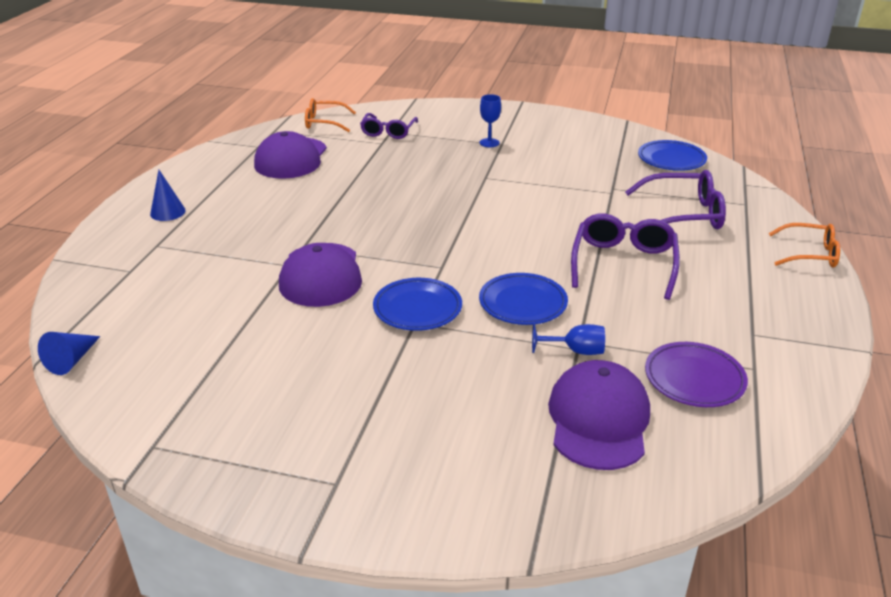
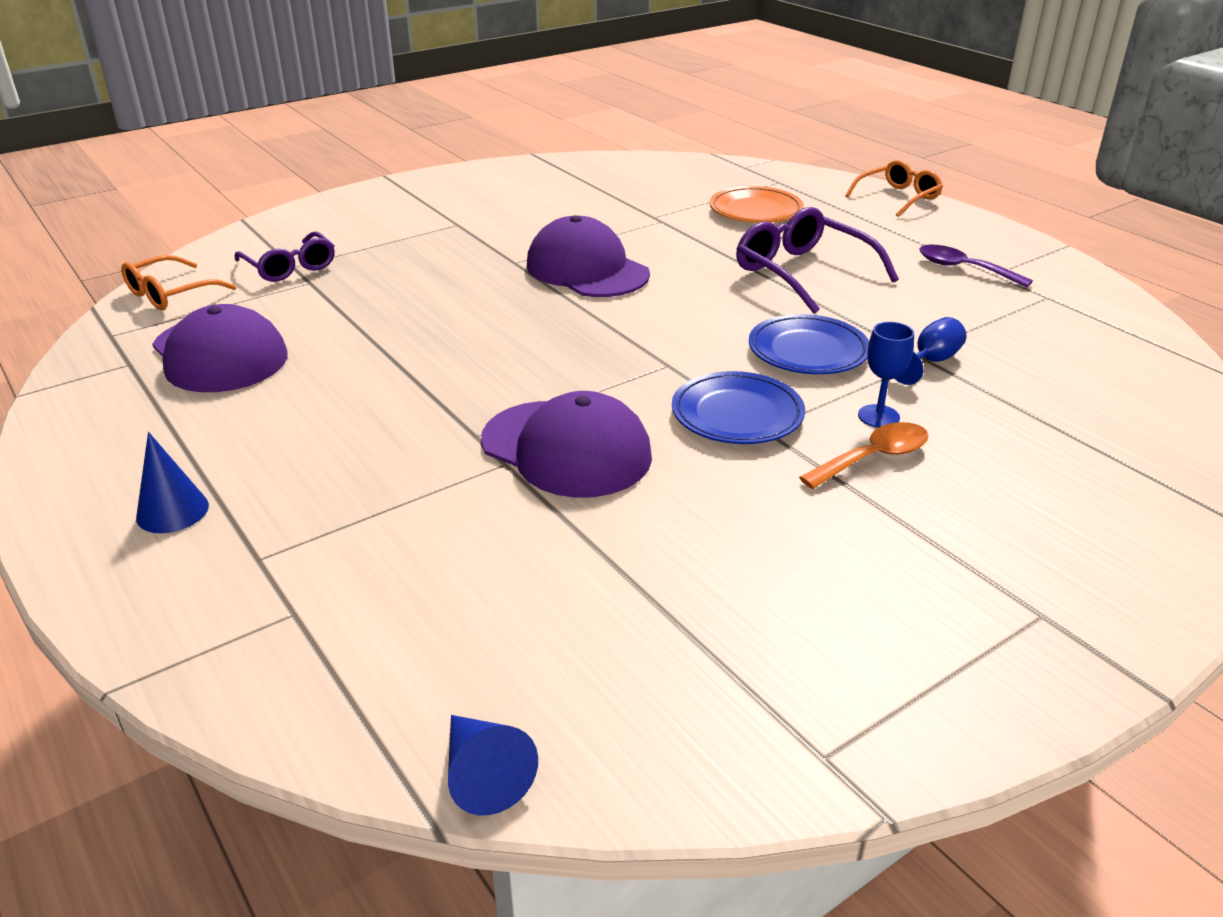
camera: 50 degrees left, 0 degrees up
(430, 370) = (873, 458): none -> orange spoon
(489, 143) = (441, 228): blue goblet -> blue goblet (878, 416)
(598, 419) = (1060, 401): purple cap -> purple cap (587, 269)
(671, 160) = (646, 171): blue plate -> none
(683, 214) = (755, 211): purple glasses -> orange plate
(694, 379) = (1038, 328): purple plate -> none
(738, 319) = (963, 269): none -> purple spoon

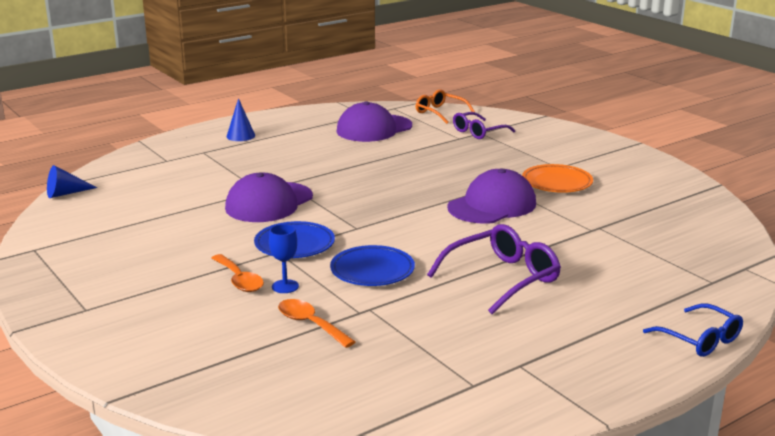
camera: 90 degrees right, 10 degrees down
(755, 211) = (629, 267): orange plate -> orange plate (557, 183)
(898, 198) = (700, 339): orange glasses -> blue glasses
(930, 362) = (355, 313): blue goblet -> none
(963, 269) = (527, 351): purple spoon -> none
(975, 392) = (310, 324): none -> orange spoon

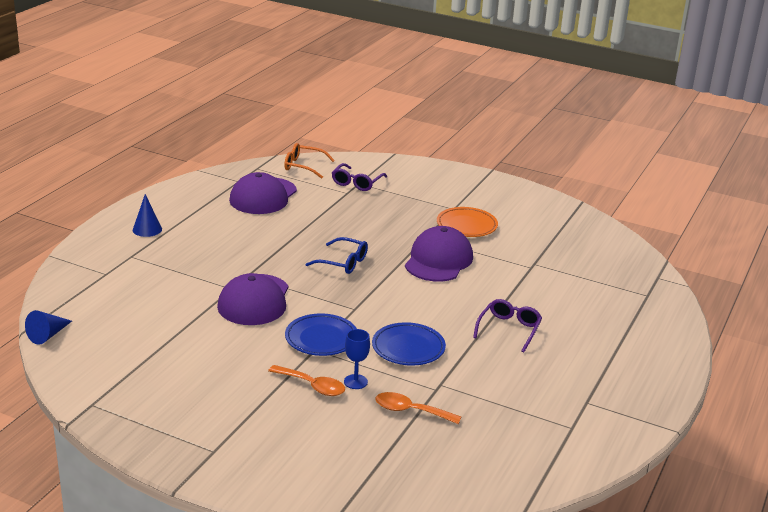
camera: 30 degrees left, 5 degrees up
(502, 278) = (509, 329): purple glasses -> purple glasses, size x0.67
(700, 339) = (678, 347): blue glasses -> blue glasses (343, 262)

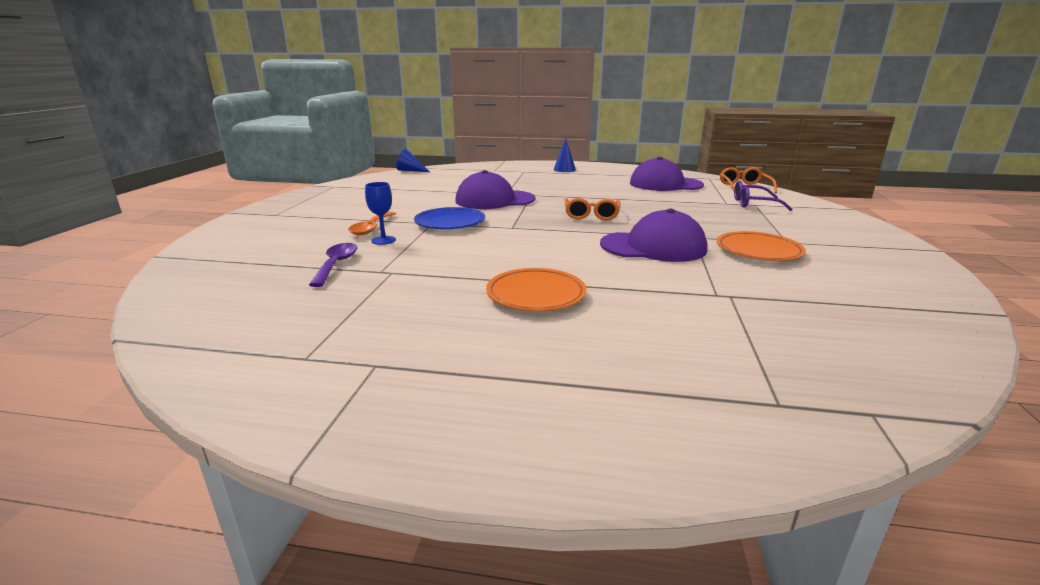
camera: 75 degrees right, 5 degrees down
(343, 262) = (591, 215): blue glasses -> orange glasses
(408, 348) = (455, 252): blue plate -> none
(410, 411) = (336, 264): orange spoon -> purple spoon
(509, 329) = (536, 295): purple glasses -> orange plate

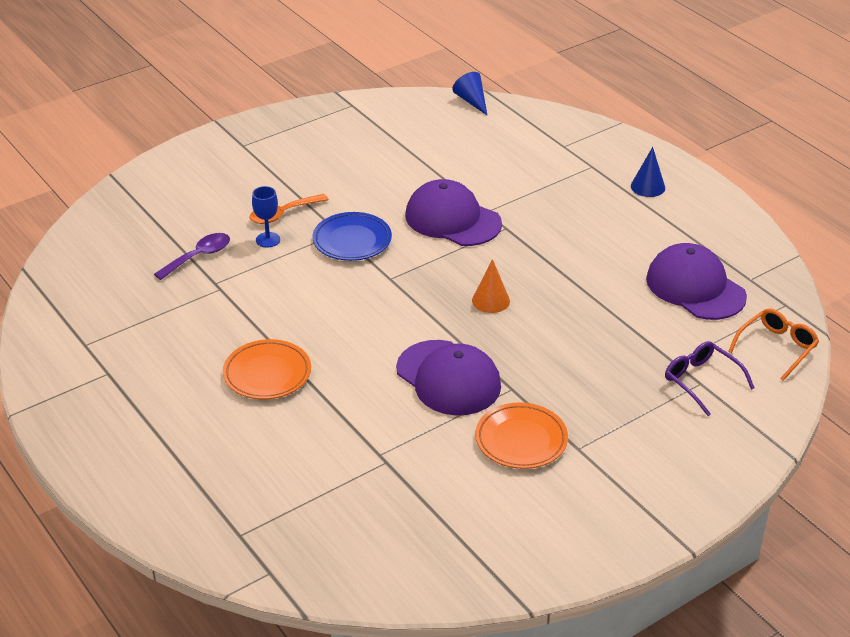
camera: 45 degrees right, 15 degrees up
(591, 215) = (491, 300): orange glasses -> orange cone

